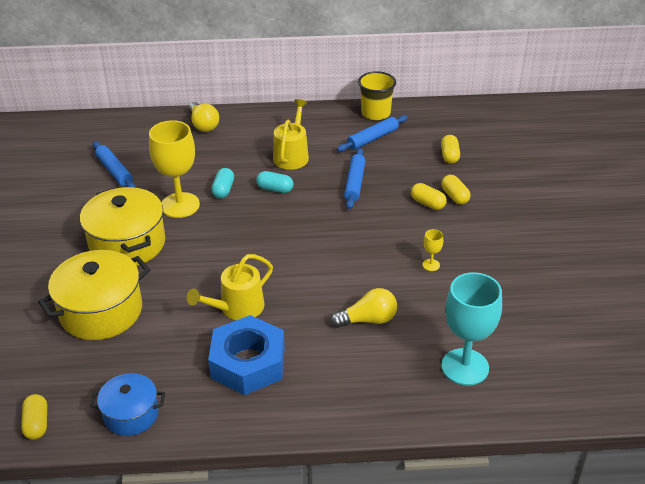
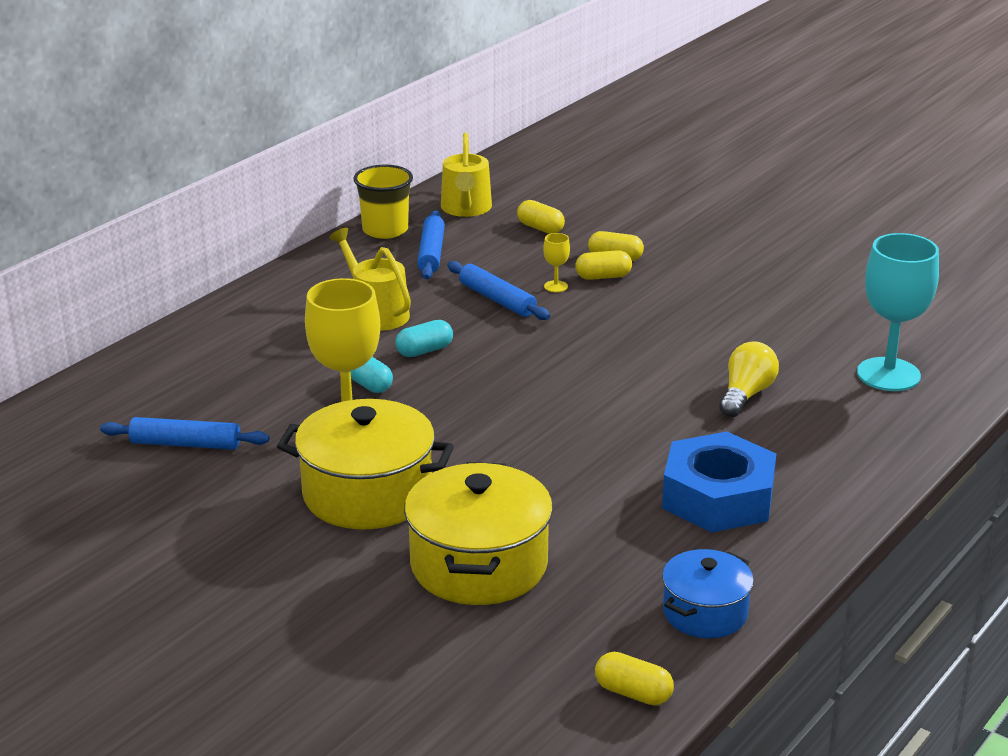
camera: 50 degrees left, 10 degrees down
(203, 125) = (199, 341): yellow light bulb -> none
(237, 308) = (612, 465): yellow watering can -> yellow watering can (466, 208)
(431, 265) = (708, 321): yellow goblet -> yellow goblet (556, 286)

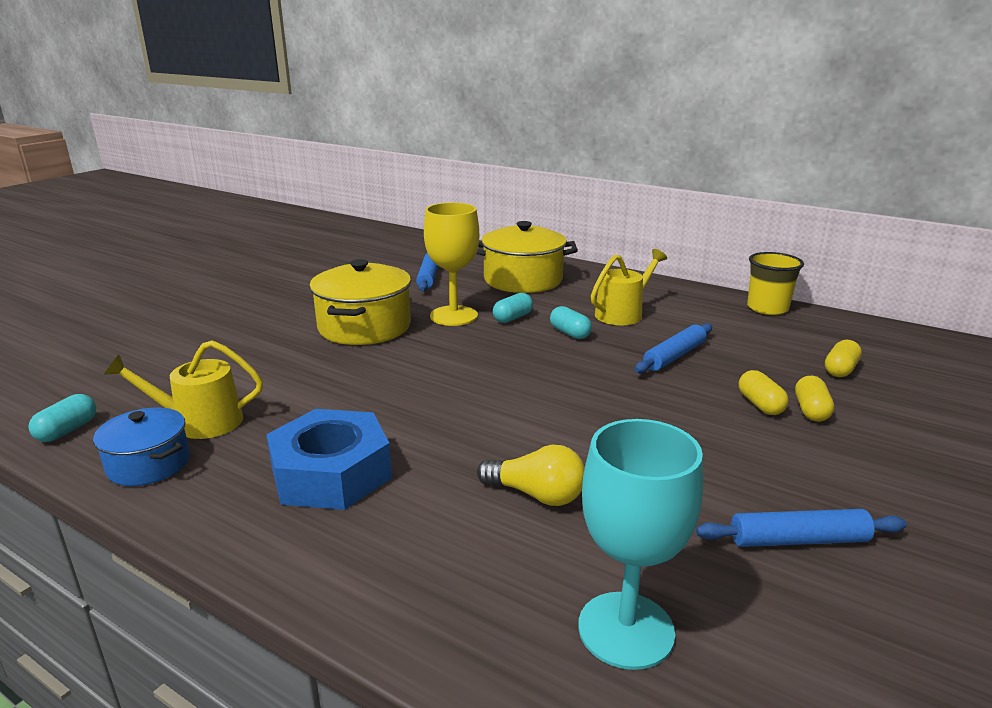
camera: 85 degrees right, 5 degrees down
(431, 253) = (741, 327): blue rolling pin -> blue rolling pin (798, 540)
(466, 208) = (844, 335): yellow watering can -> yellow watering can (200, 422)
(479, 565) = (264, 367): yellow pot -> yellow pot (523, 280)
(556, 286) = (720, 381): yellow goblet -> none
(633, 693) = (67, 430): yellow capsule -> turquoise capsule

